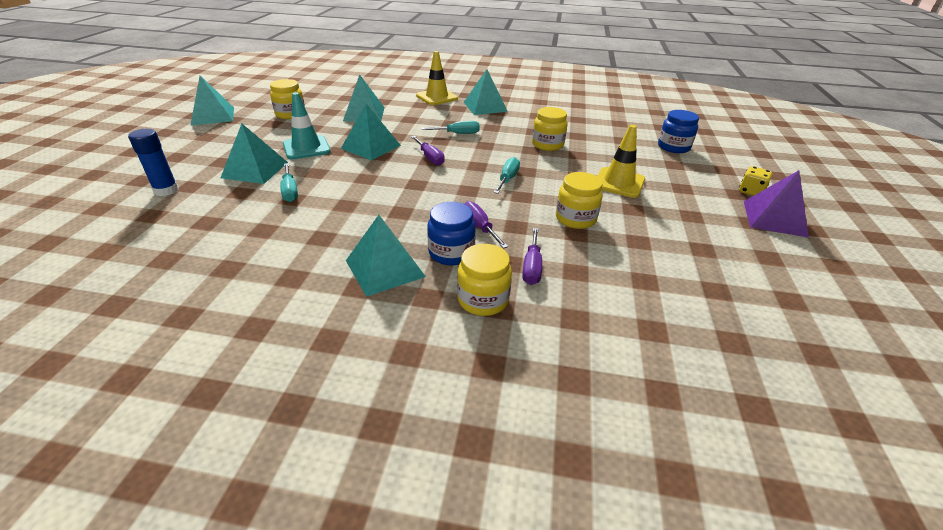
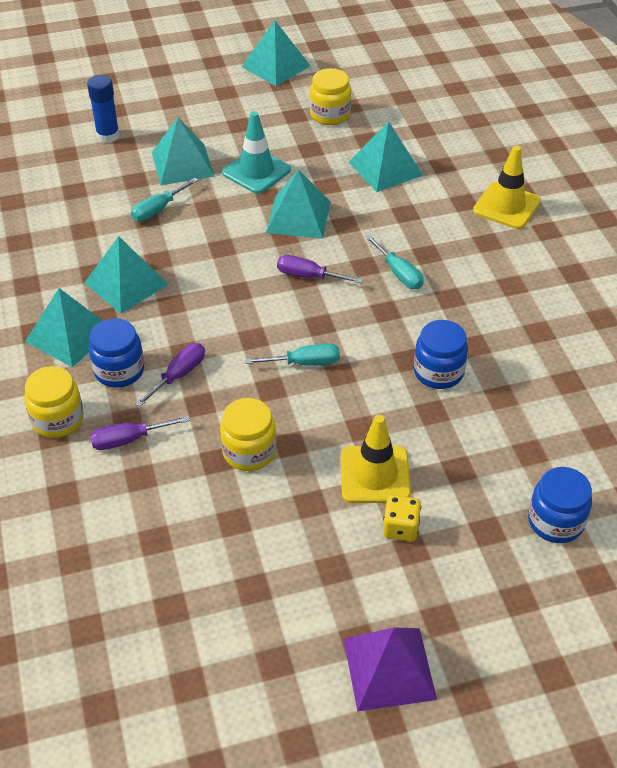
camera: 65 degrees right, 10 degrees up
(430, 158) = (308, 276): purple screwdriver -> purple screwdriver turned 75 degrees clockwise
(485, 106) = (519, 266): turquoise pyramid -> turquoise pyramid (126, 283)
(547, 145) = (438, 372): yellow jar -> blue jar
(750, 191) = (460, 637): yellow dice -> yellow dice (400, 528)

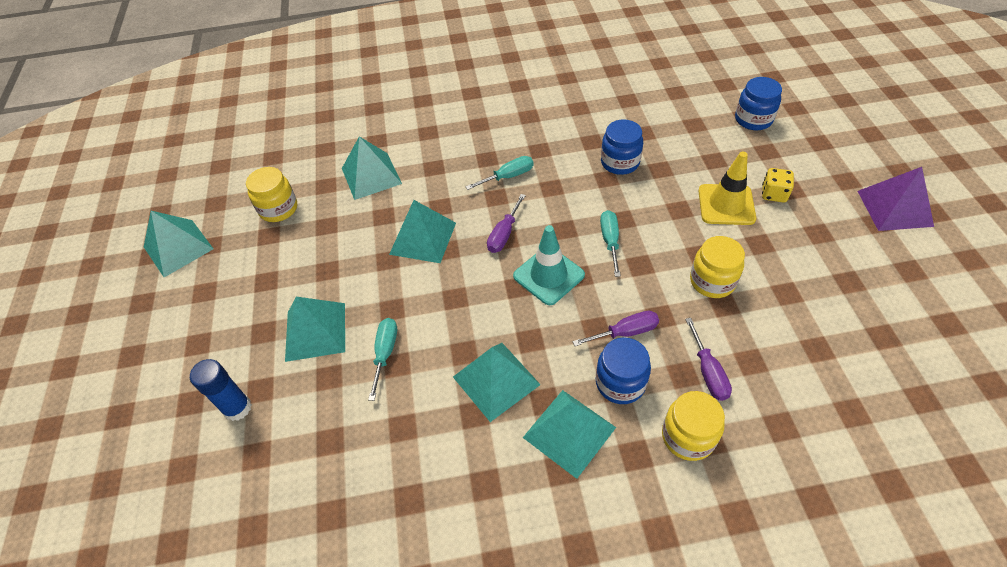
camera: 80 degrees left, 5 degrees up
(158, 209) = (385, 353): turquoise screwdriver -> turquoise screwdriver turned 135 degrees counterclockwise
(179, 375) = (625, 332): purple screwdriver -> purple screwdriver turned 120 degrees clockwise
(256, 171) = (347, 268): turquoise traffic cone -> turquoise traffic cone (548, 275)
(506, 206) = (439, 110): yellow traffic cone -> none

